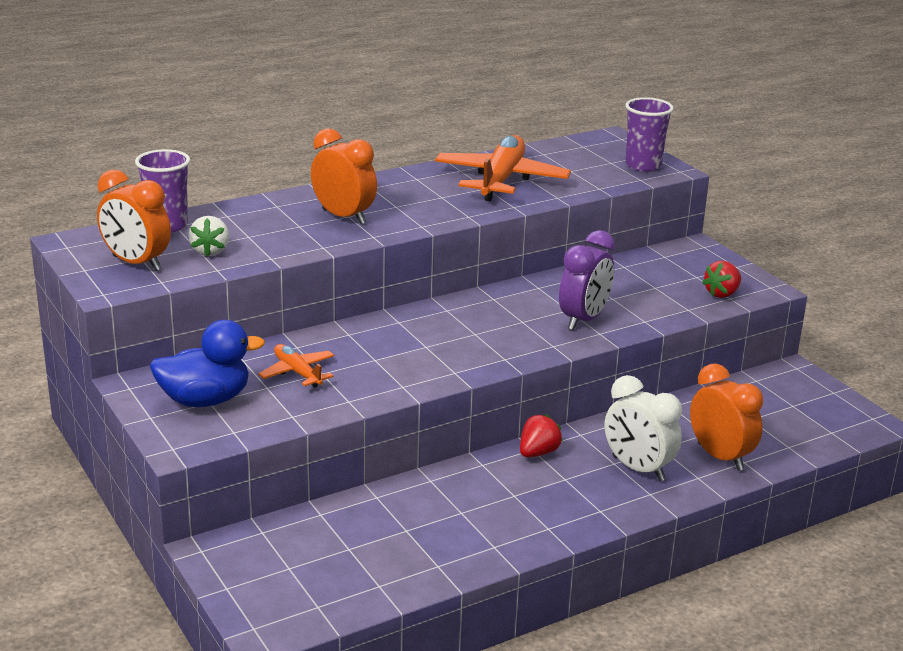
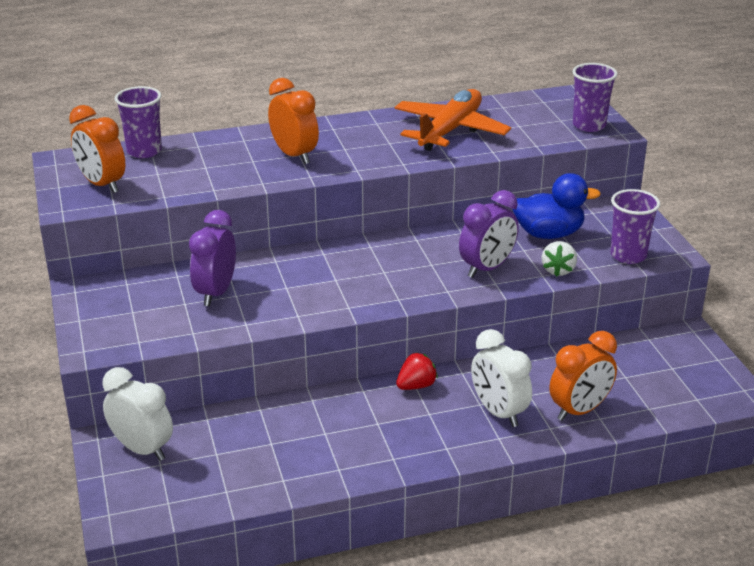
camera: 15 degrees right, 5 degrees up
(205, 400) = (129, 310): blue duck -> blue duck (548, 234)
(210, 251) = (167, 178): white strawberry -> white strawberry (558, 270)
(260, 555) = (142, 449): none -> white clock
(297, 373) = (216, 293): orange plane -> purple clock
(720, 457) = (579, 410): orange clock -> orange clock turned 75 degrees clockwise
(722, 294) = (628, 255): red strawberry -> purple cup

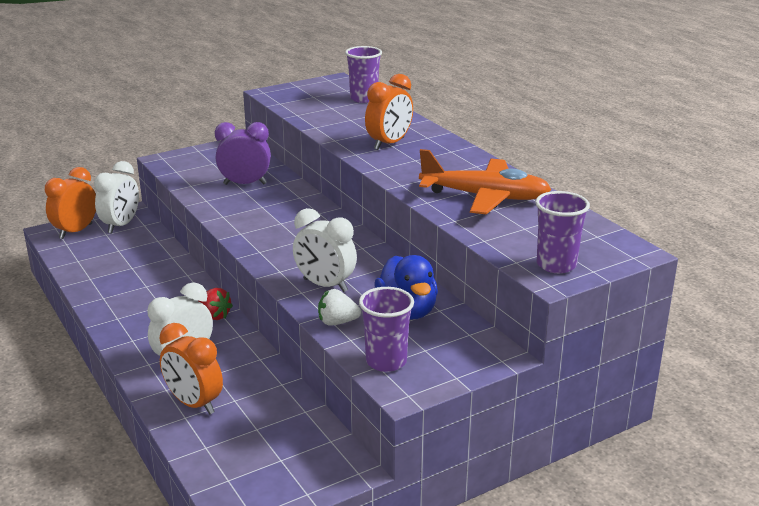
camera: 75 degrees right, 5 degrees down
(102, 185) = (305, 96): orange clock -> orange clock (76, 231)
(487, 268) = (325, 285): purple clock -> white clock

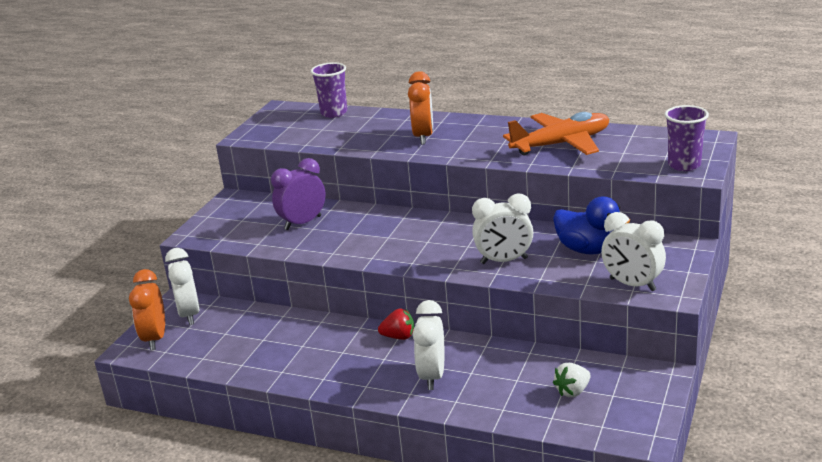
camera: 35 degrees left, 0 degrees up
(194, 404) = (493, 398): orange clock -> none
(337, 322) = (557, 278): white strawberry -> white strawberry (572, 391)
(386, 361) = (632, 285): purple cup -> white clock

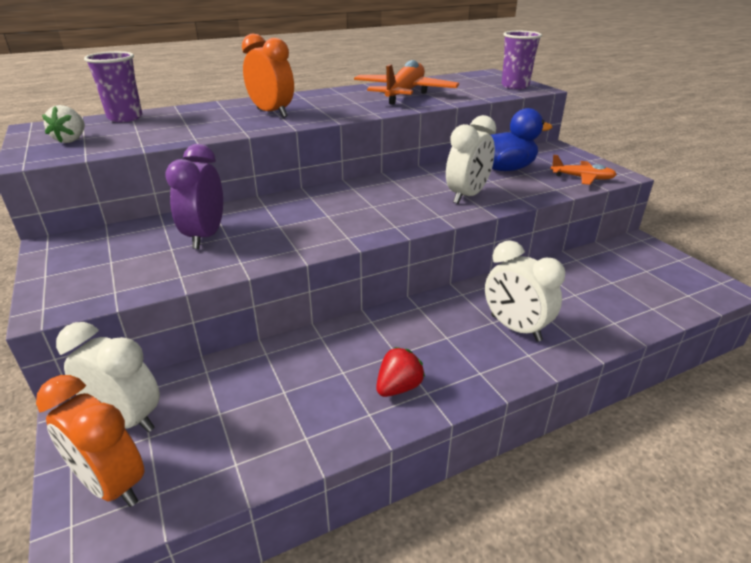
camera: 50 degrees left, 5 degrees up
(399, 337) = (423, 311): red strawberry -> red strawberry (398, 387)
(572, 391) = (623, 281): white strawberry -> white strawberry (71, 140)
(632, 285) = (582, 178): white clock -> orange plane

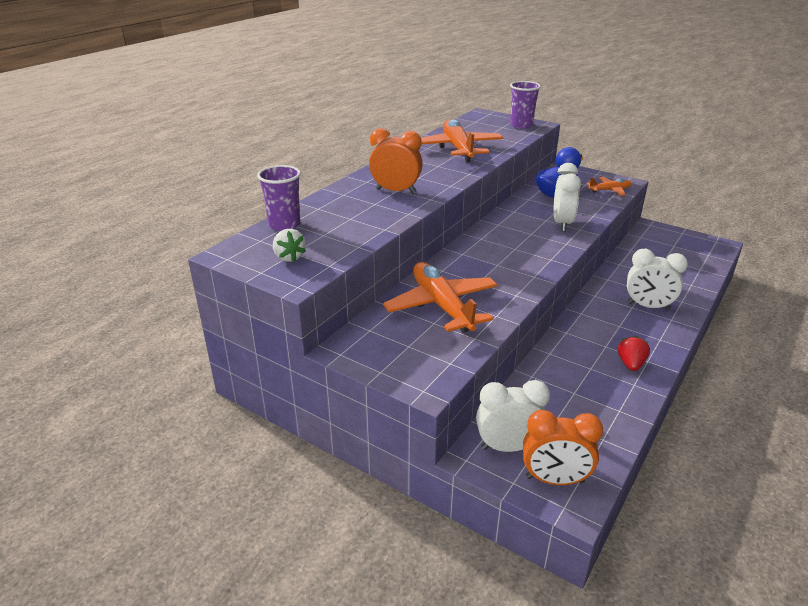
camera: 30 degrees left, 0 degrees up
(205, 236) = (442, 306): purple clock -> orange plane

